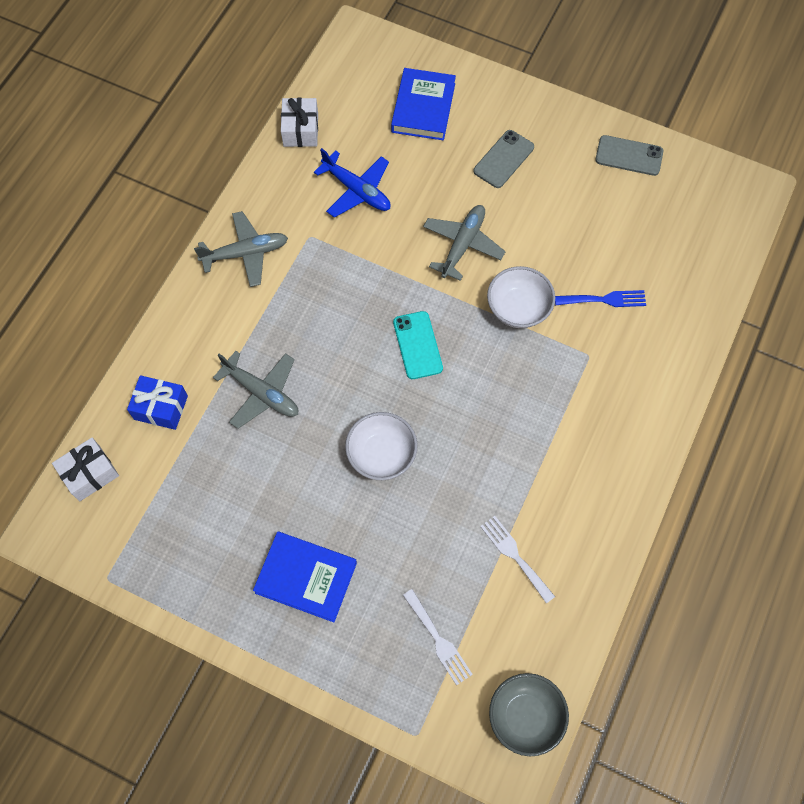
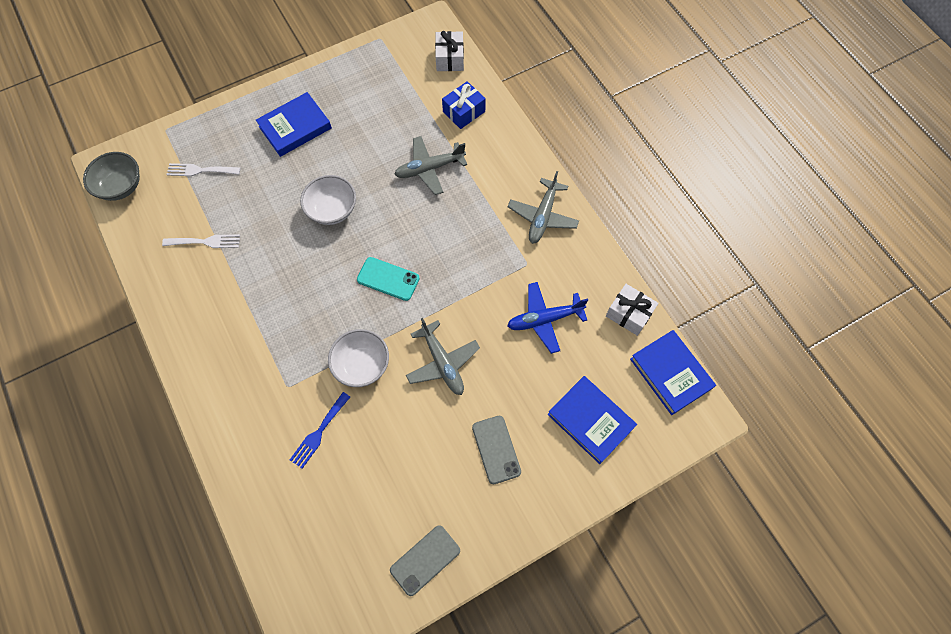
camera: 125 degrees right, 0 degrees up
(335, 74) = (670, 373): none -> blue book

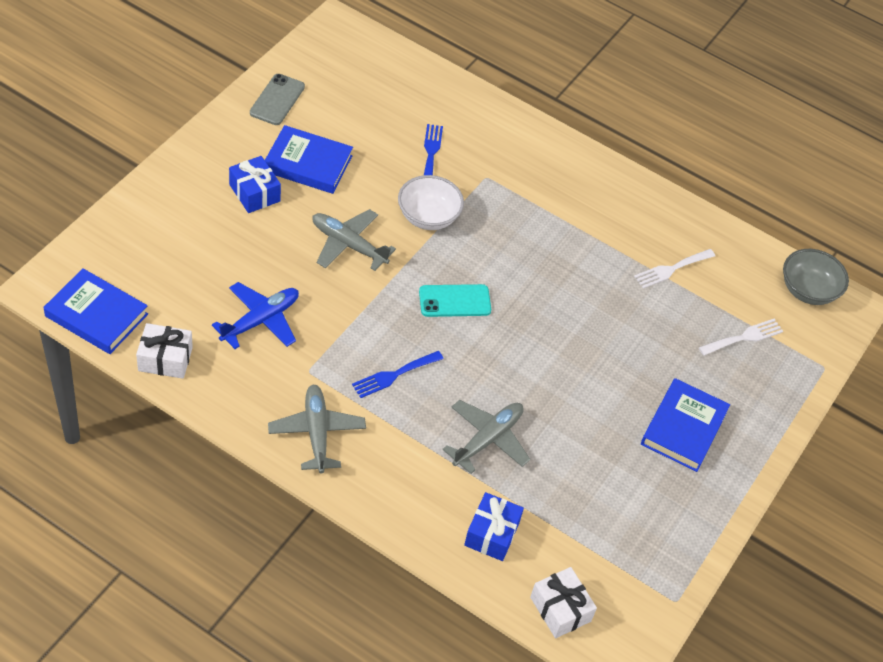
camera: 145 degrees right, 15 degrees down
(332, 210) = (566, 349): white bowl -> none
(467, 237) = (394, 375): none -> blue fork
(496, 449) = (254, 193): grey phone -> blue gift
(590, 420) = (169, 245): blue book -> blue book (308, 163)

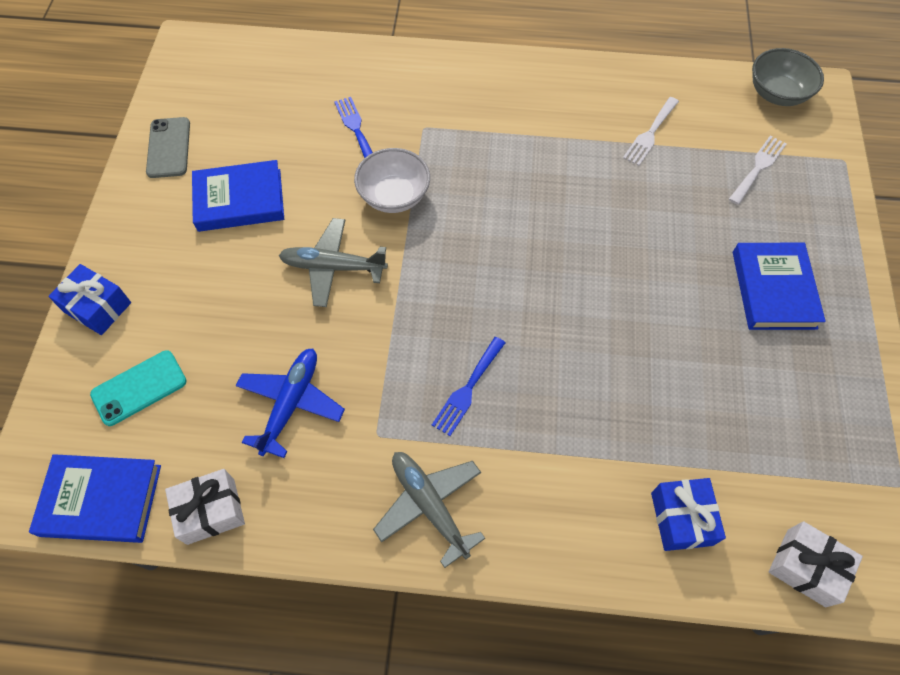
camera: 20 degrees left, 10 degrees up
(254, 193) = (202, 260): blue gift -> blue gift (97, 307)
(454, 301) = (476, 272): turquoise phone -> turquoise phone (139, 388)
(488, 439) = (606, 408): grey plane -> none

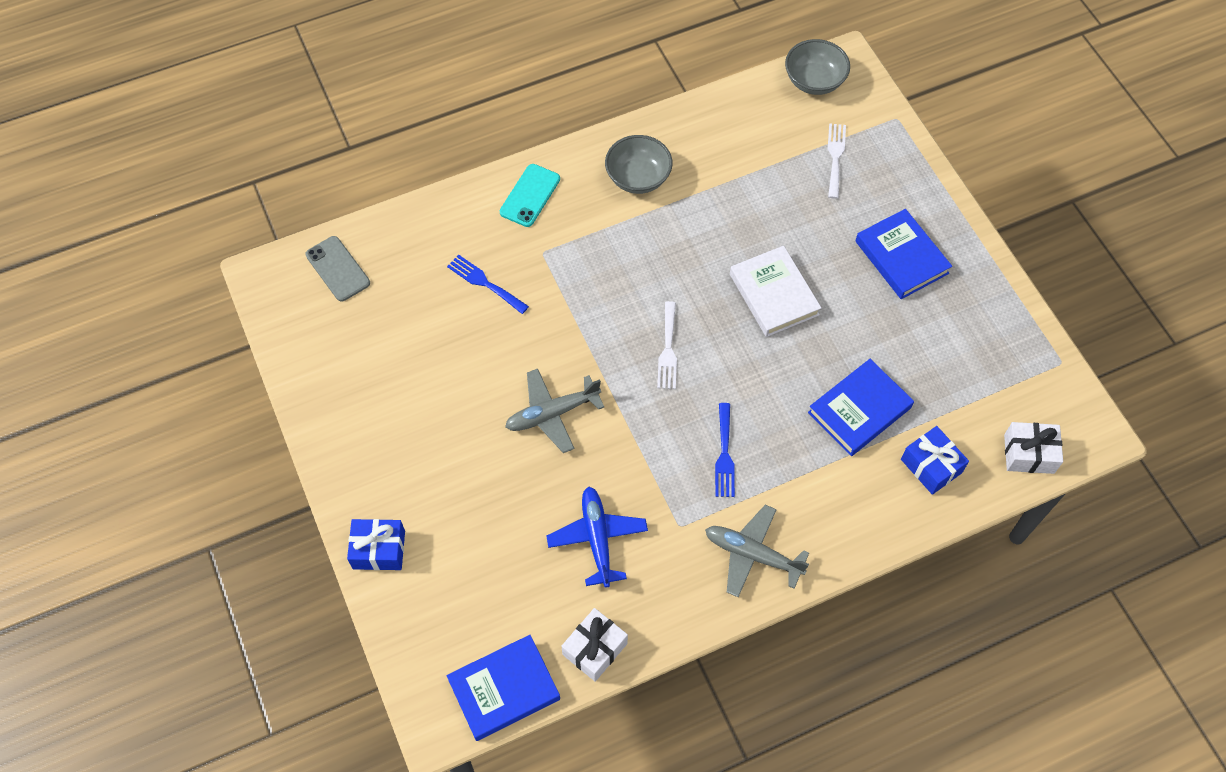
camera: 30 degrees left, 0 degrees up
(139, 388) = (467, 593): turquoise phone -> turquoise phone (530, 195)
(169, 148) = (328, 382): grey phone -> grey phone (337, 269)
(239, 200) = (430, 397): blue book -> blue book (859, 410)
(394, 196) = (560, 327): white bowl -> none
(553, 104) = (638, 178): none -> grey bowl
(617, 262) = (774, 294): none -> white book
(650, 134) = (734, 167): white fork -> white fork (668, 350)

